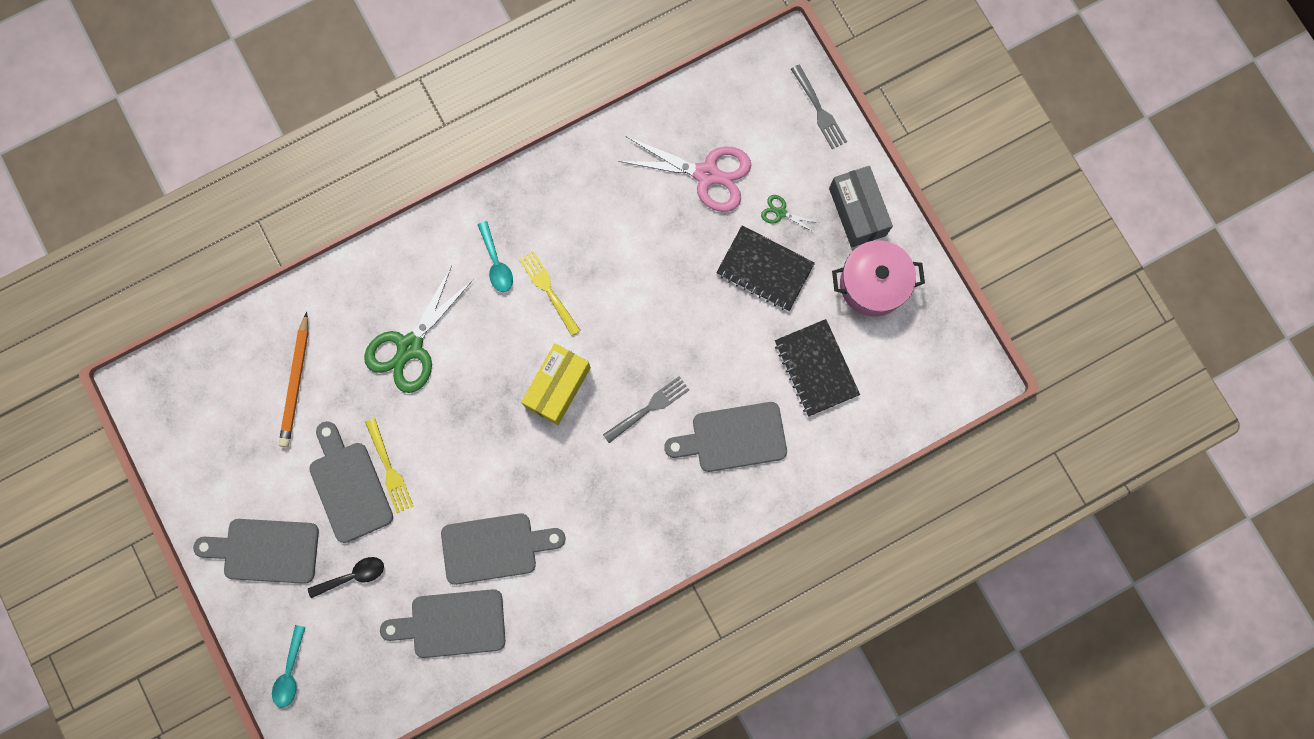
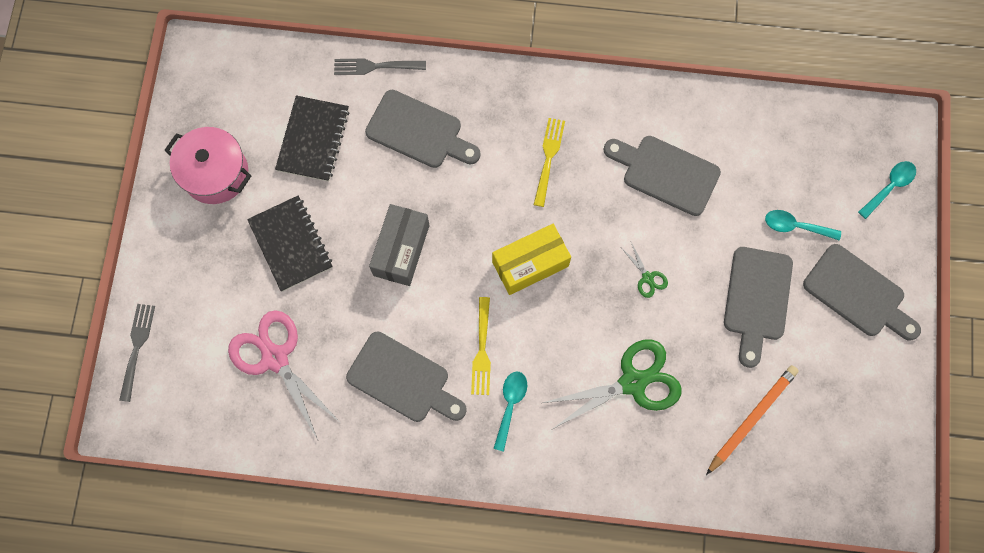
camera: 145 degrees left, 5 degrees down
(353, 576) = (795, 226): black spoon -> turquoise spoon
(389, 468) = (714, 292): yellow fork -> yellow fork (548, 159)
(452, 624) = (736, 139): grey cutting board -> grey cutting board (403, 379)
(648, 408) = (469, 198): grey fork -> grey fork (376, 66)
(780, 212) = (240, 282): green scissors -> green scissors (647, 278)
(857, 212) = (179, 239): grey box -> grey box (401, 250)

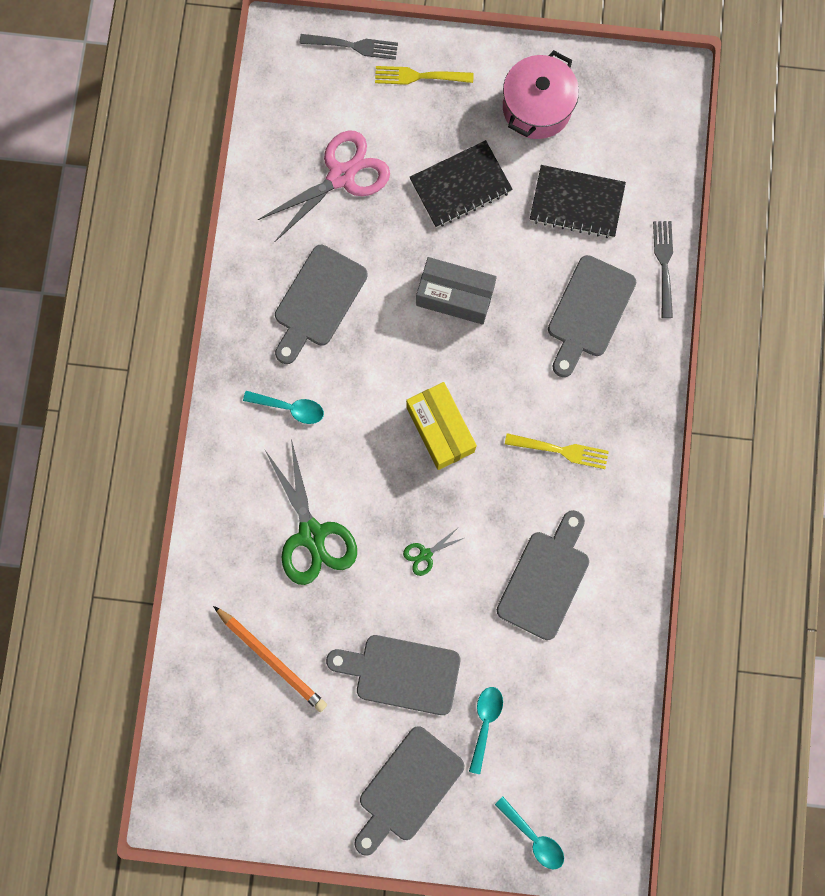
camera: 90 degrees right, 5 degrees up
(481, 349) = (348, 379): yellow fork -> yellow fork (420, 76)

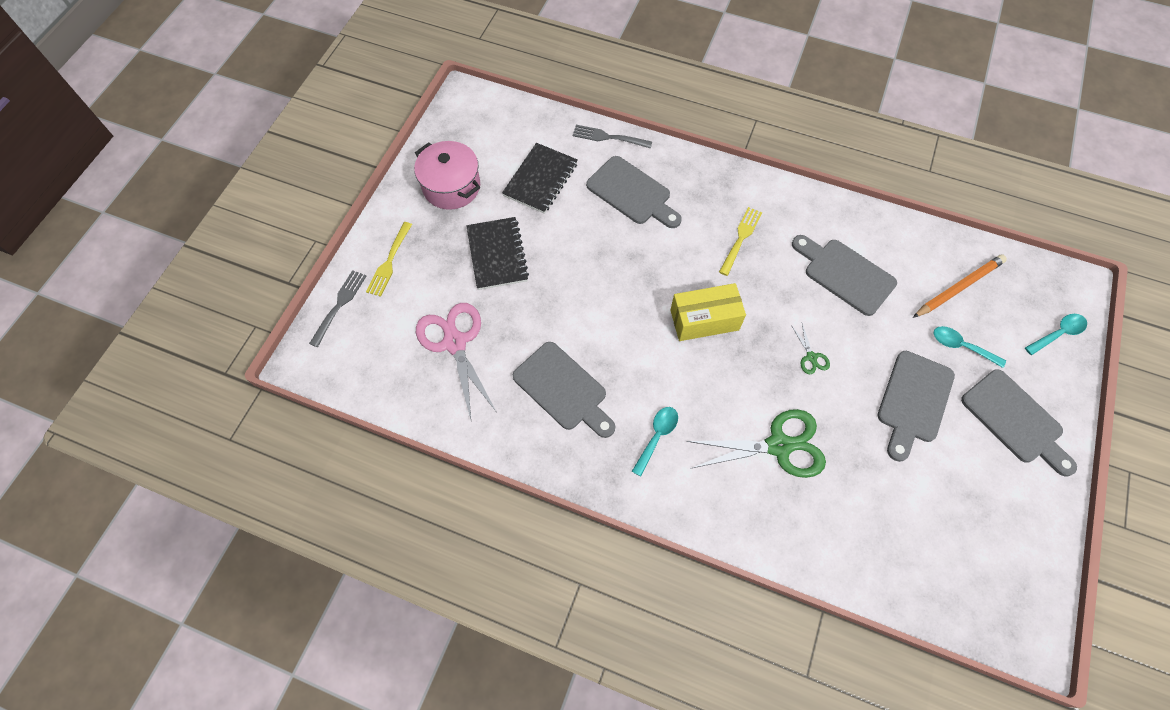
camera: 75 degrees left, 15 degrees down
(272, 659) = (891, 509): orange pencil -> orange pencil (959, 287)
(455, 296) = (591, 281): grey box -> none

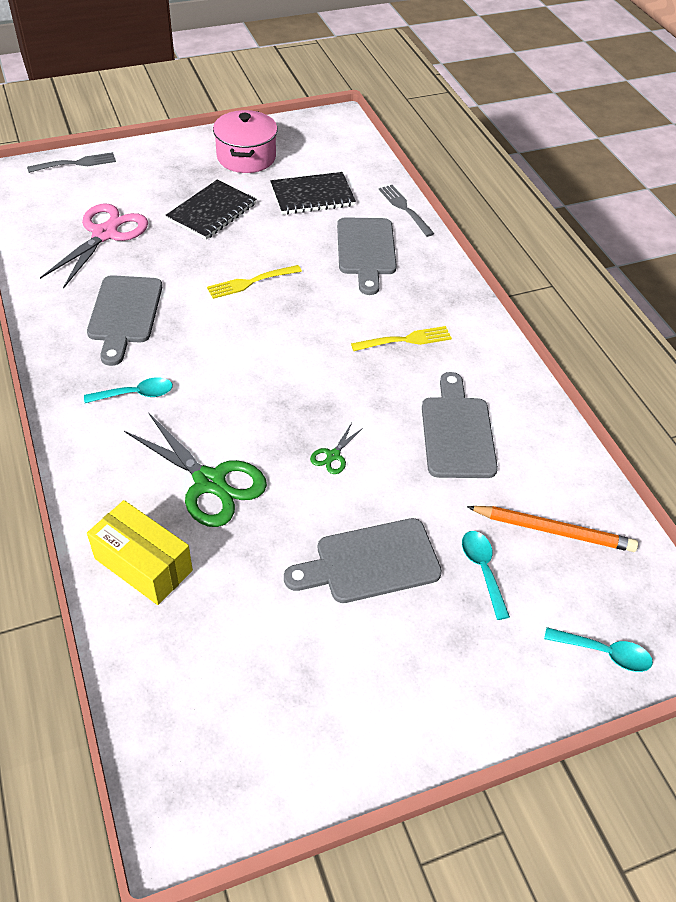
camera: 45 degrees right, 15 degrees down
(389, 261) = (141, 165): yellow fork -> yellow fork (251, 282)
(704, 320) = (289, 362): yellow box -> yellow box (143, 564)
(1015, 420) = (444, 667): grey cutting board -> none

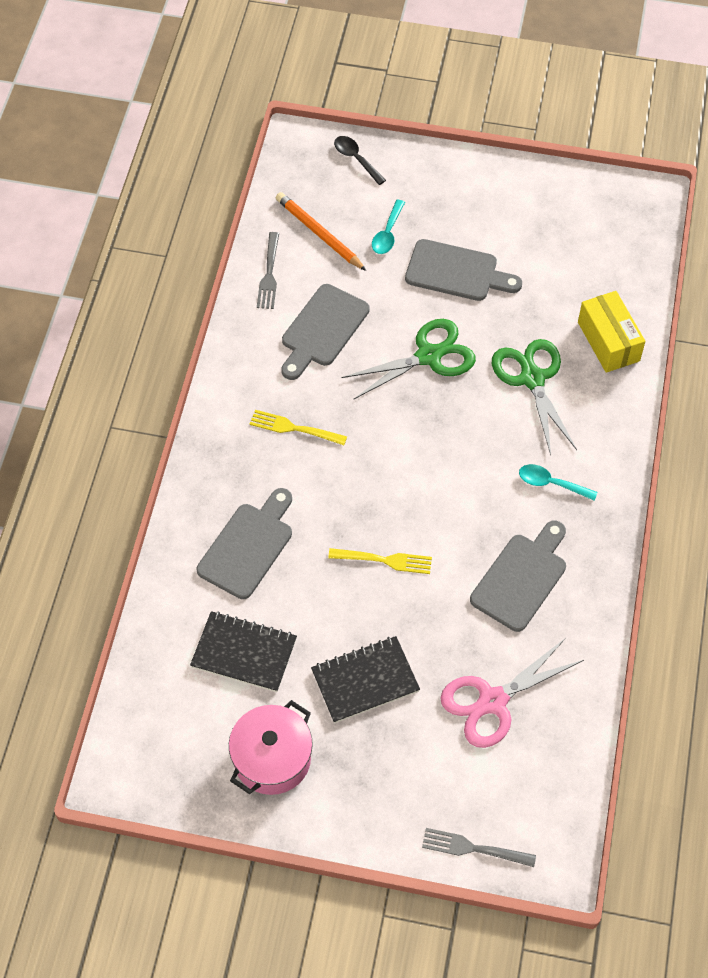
camera: 145 degrees left, 10 degrees up
(333, 456) = (429, 356): green scissors -> green scissors, size x2.27
(405, 209) = (164, 584): grey fork -> grey fork (269, 273)
(604, 653) = (356, 159): turquoise spoon -> black spoon

